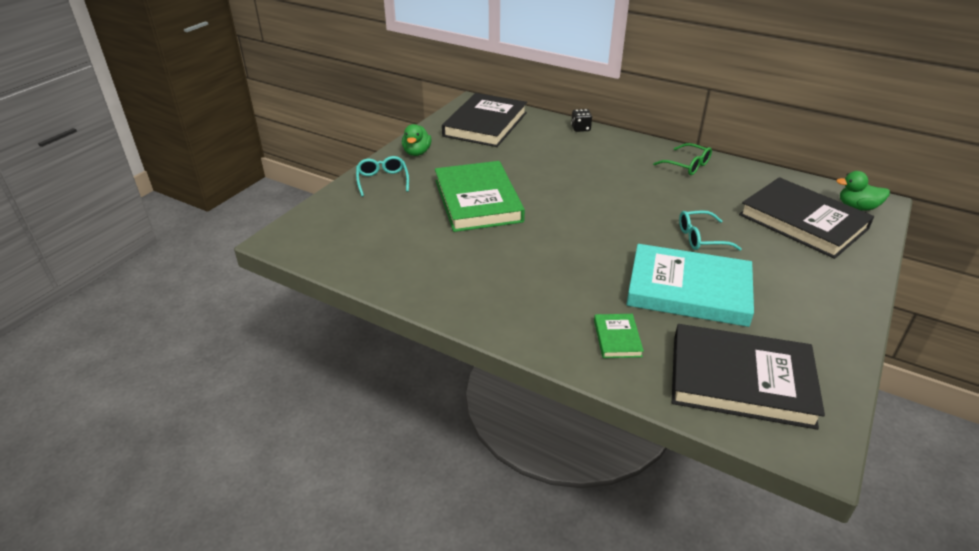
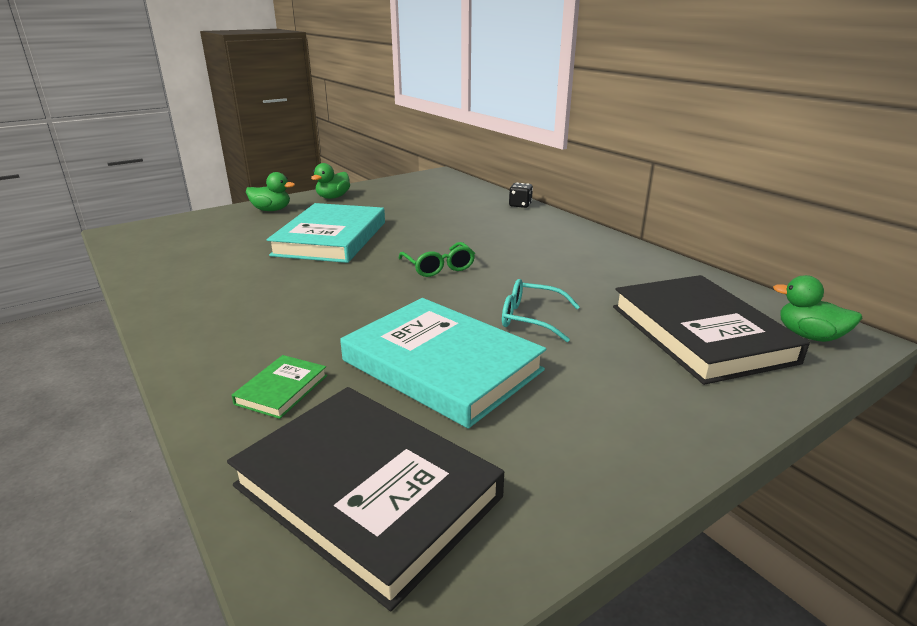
camera: 25 degrees right, 10 degrees down
(382, 180) = (271, 210): turquoise glasses -> green duck
(478, 200) = (331, 238): green book -> turquoise book
(485, 124) = (427, 188): black book -> none
(687, 165) = (603, 252): green glasses -> green glasses (439, 267)

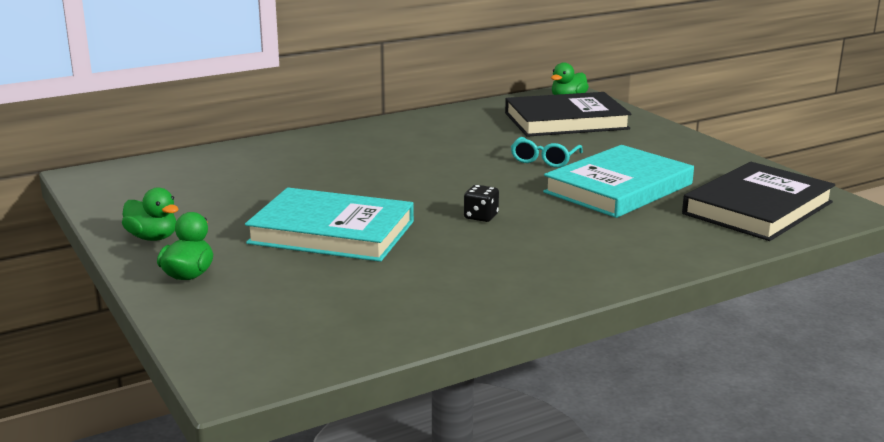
camera: 85 degrees left, 5 degrees down
(281, 389) = (662, 236): green book -> none
(439, 267) = (435, 184): green glasses -> none
(520, 205) = (261, 144): black dice -> black dice (481, 216)

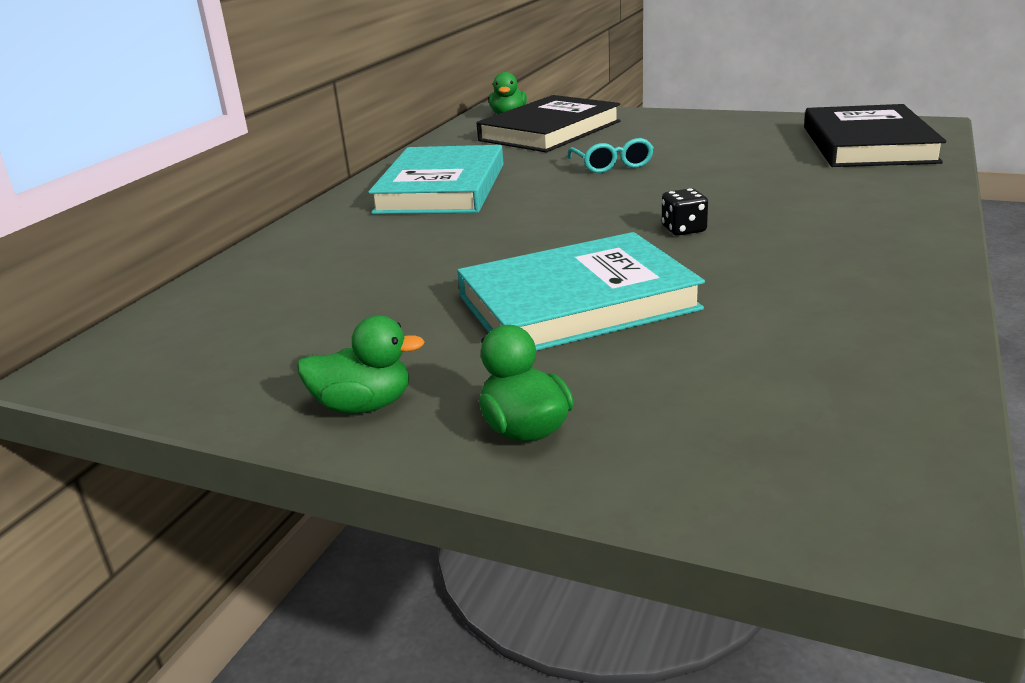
camera: 35 degrees left, 5 degrees up
(618, 188) = (732, 165): turquoise book -> turquoise book (442, 188)

